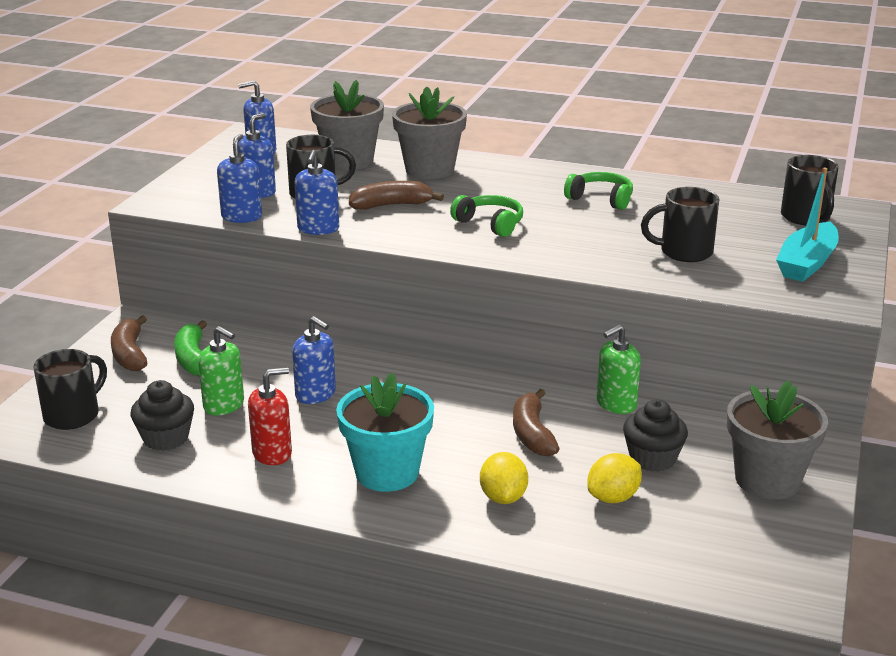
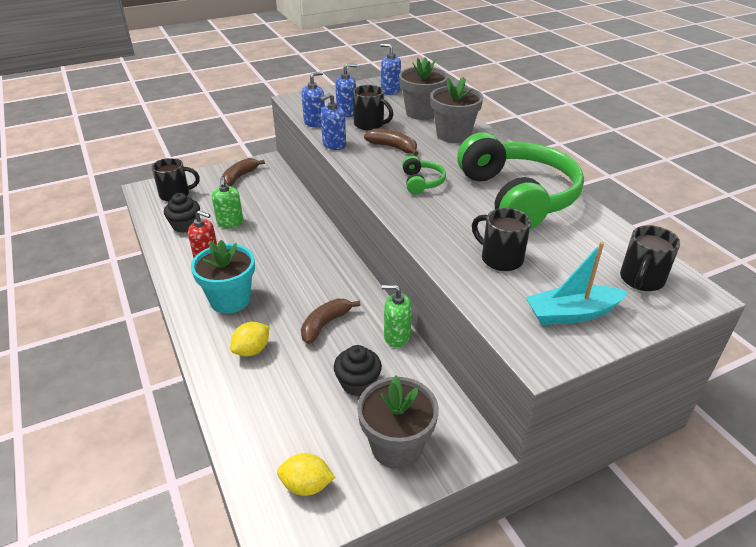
camera: 45 degrees right, 10 degrees up
(193, 359) = (257, 193): green banana -> none
(315, 394) = (272, 239): blue soap dispenser -> none
(601, 199) = (517, 197): green headphones -> green headphones, size x2.44
(613, 498) = (298, 390): yellow lemon -> yellow lemon (306, 485)

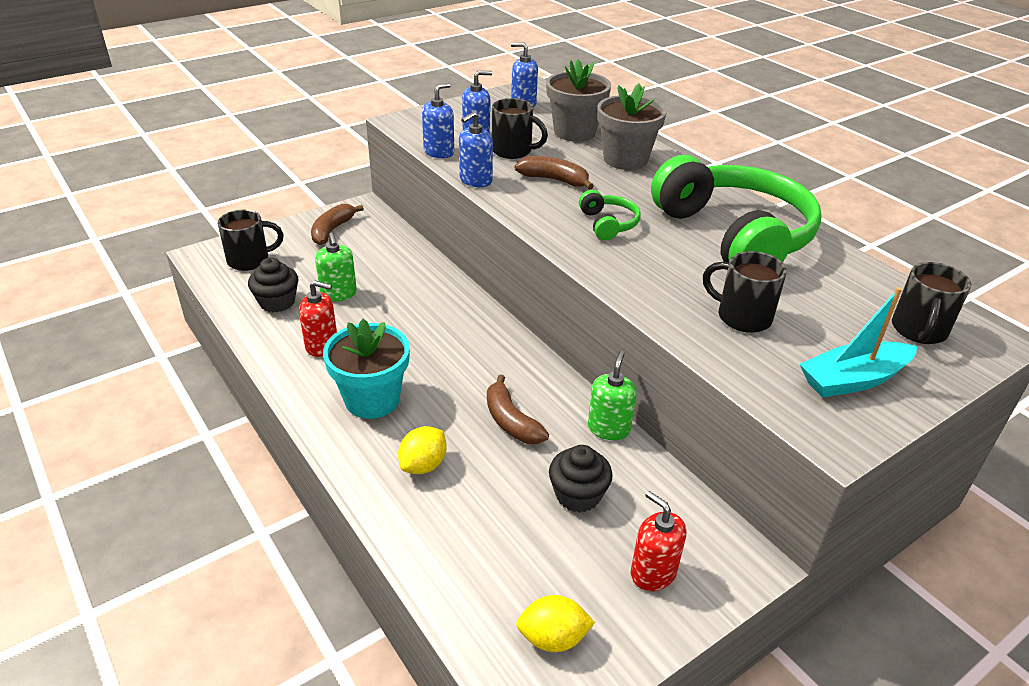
camera: 10 degrees left, 0 degrees up
(325, 324) = (511, 421): brown banana -> brown banana turned 60 degrees counterclockwise
(396, 447) = (653, 573): grey flower pot -> red soap dispenser
(397, 336) = (608, 428): green soap dispenser -> green soap dispenser turned 105 degrees clockwise

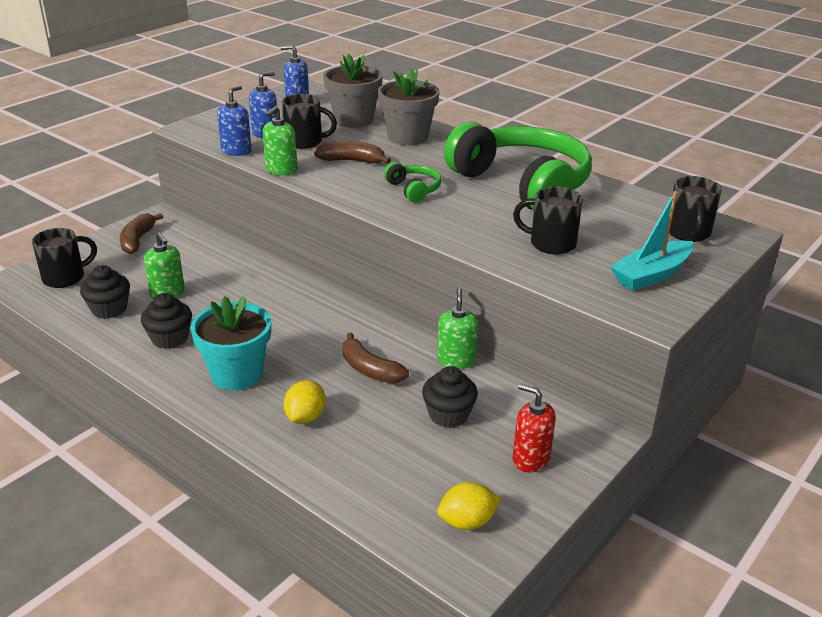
camera: 15 degrees left, 5 degrees down
(322, 345) = (170, 338): red soap dispenser -> black cupcake
(475, 180) = (281, 170): blue soap dispenser -> green soap dispenser

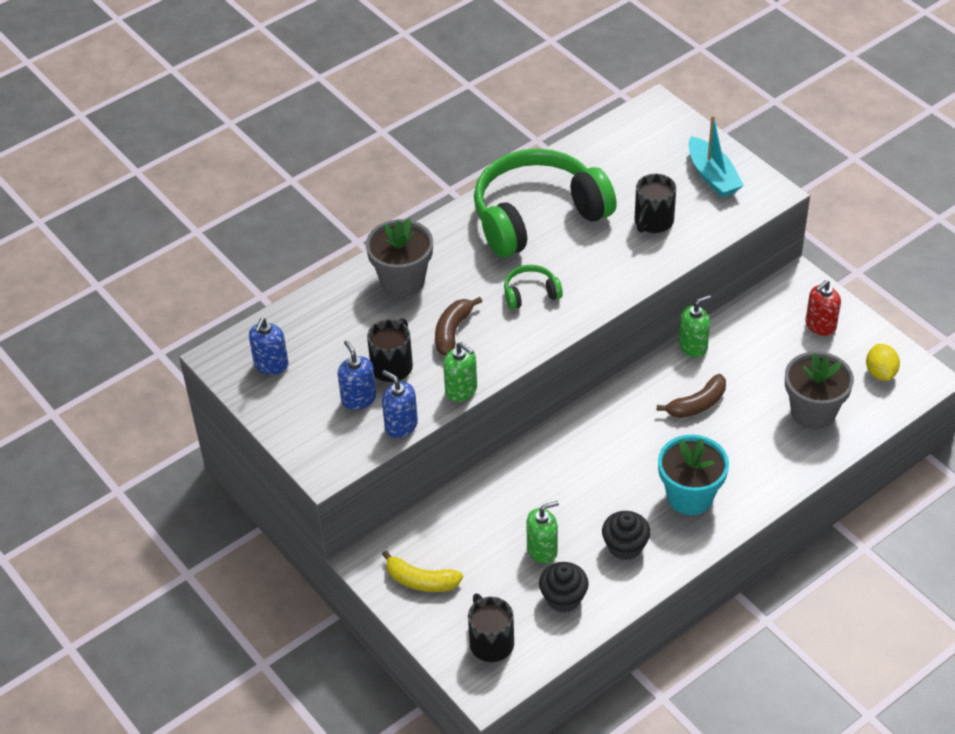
camera: 75 degrees left, 15 degrees up
(137, 240) = (421, 580): brown banana -> yellow banana
(305, 417) = (755, 452): yellow lemon -> none
(353, 120) = (342, 319): grey flower pot -> grey flower pot (813, 412)
(448, 415) = (764, 363): black cupcake -> none
(456, 360) = (693, 346): green soap dispenser -> green soap dispenser turned 135 degrees clockwise
(688, 233) = (650, 136): black mug -> none

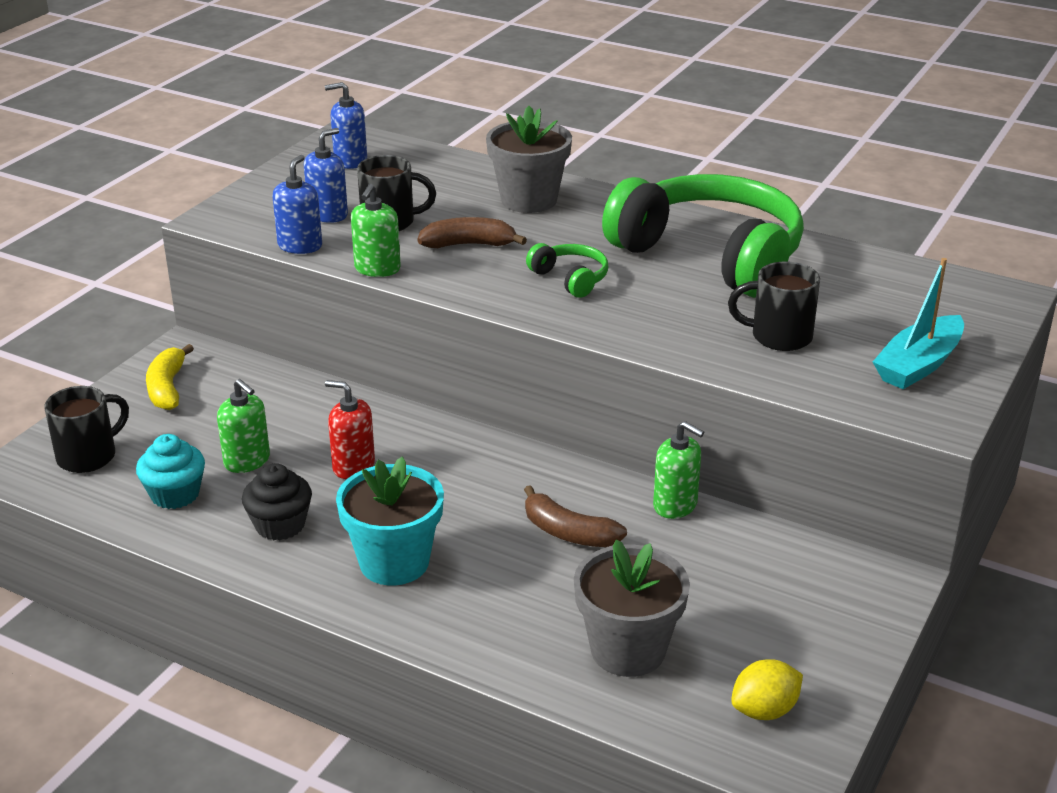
camera: 65 degrees right, 15 degrees down
(563, 598) = (175, 494): black cupcake -> turquoise cupcake
(820, 325) = (814, 621): red soap dispenser -> red soap dispenser (353, 466)

